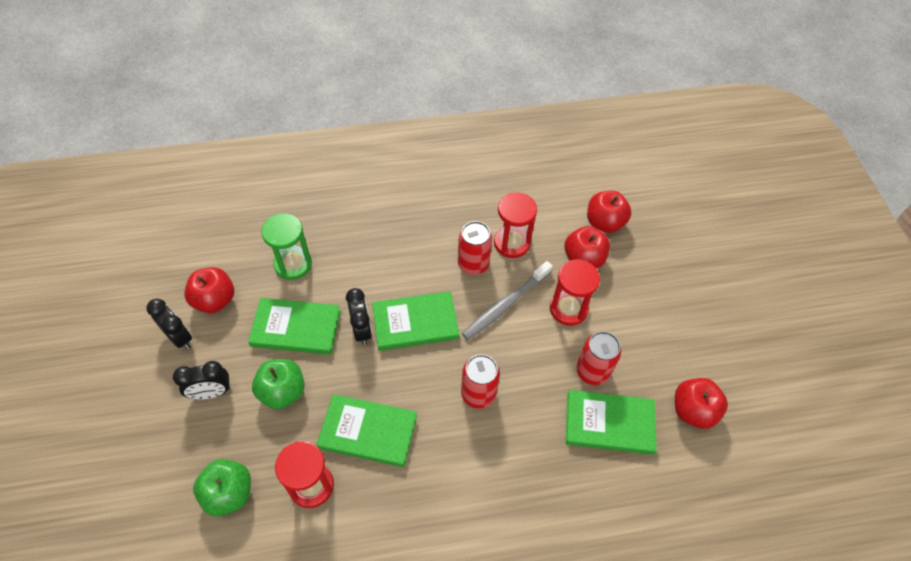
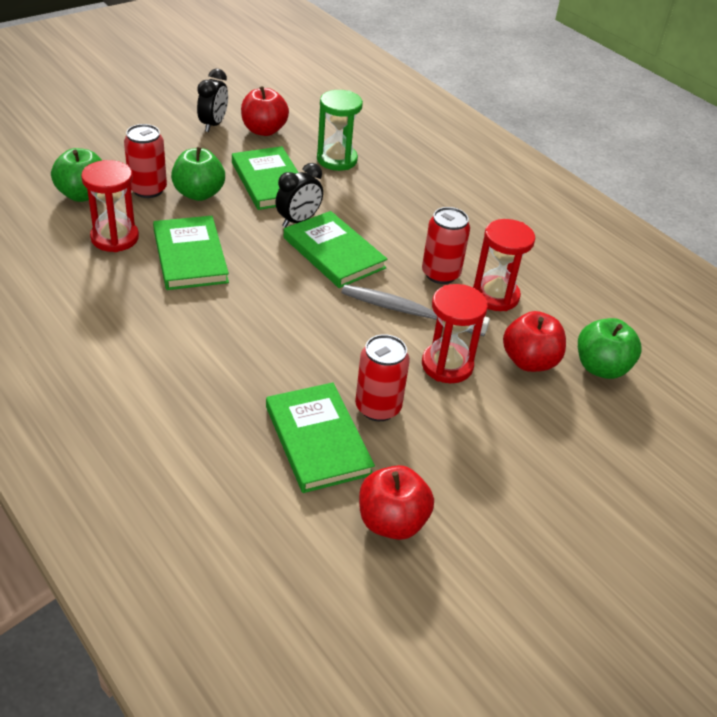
camera: 60 degrees right, 15 degrees down
(211, 392) = (172, 156): black clock -> none
(478, 394) = (282, 320): red can -> red can (148, 189)
(604, 222) = (601, 368): red apple -> green apple

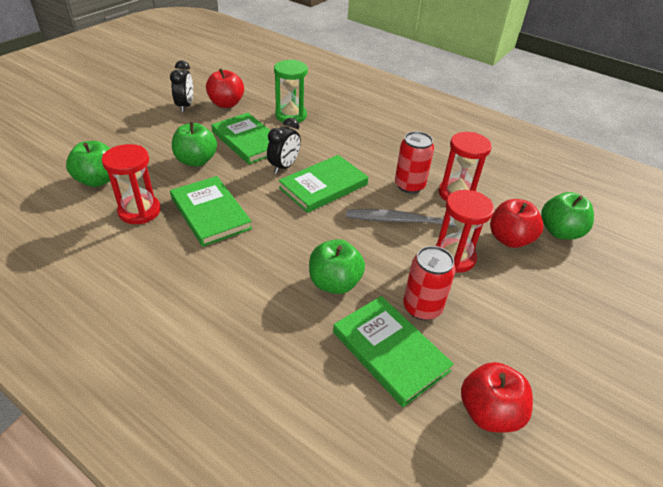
camera: 15 degrees left, 0 degrees up
(148, 189) = (153, 165): red can -> none
(293, 360) = (334, 283): none -> green apple
(334, 253) = (323, 186): green book -> green book turned 75 degrees counterclockwise

